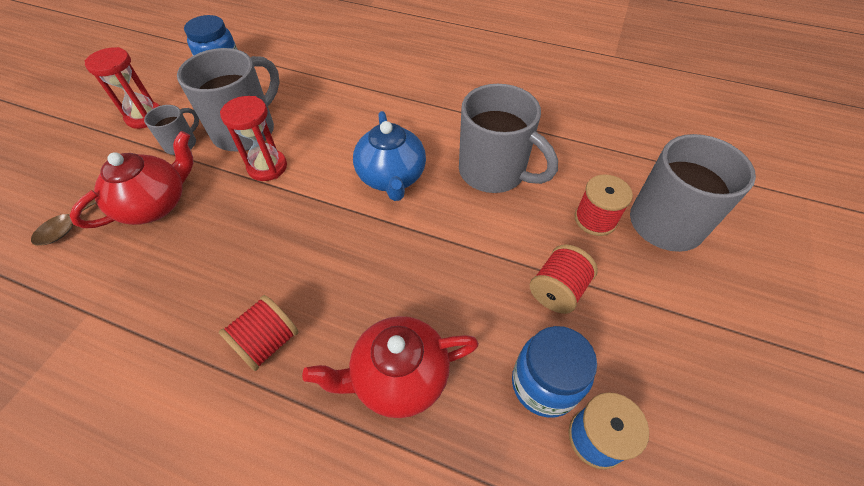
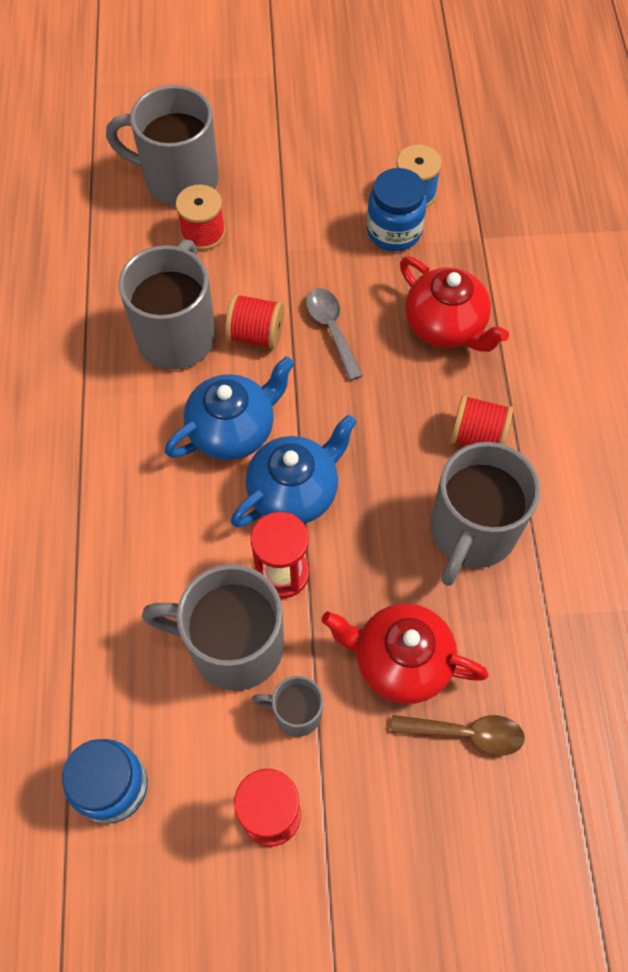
camera: 115 degrees left, 10 degrees up
(194, 292) = (471, 532): none -> grey mug
(318, 194) = (294, 491): none -> blue teapot
(446, 274) = (331, 329): none -> grey spoon
(557, 290) = (303, 243): red spool -> red spool (256, 334)

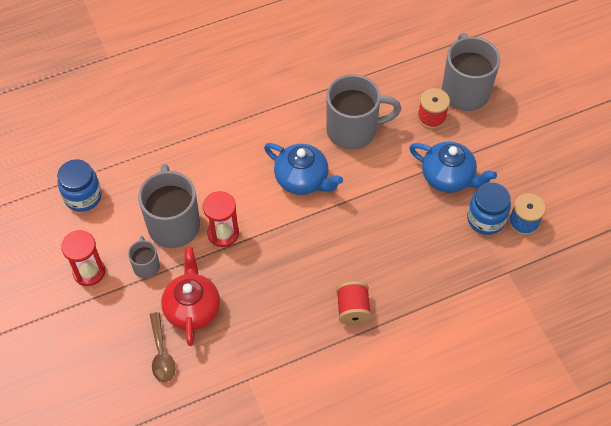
camera: 70 degrees right, 5 degrees down
(256, 334) = (372, 169): red spool -> none
(294, 491) = (275, 223): blue teapot -> blue teapot (448, 177)
(331, 329) = (394, 207): grey spoon -> none
(446, 326) = (426, 270): red teapot -> none
(471, 532) = (286, 324): grey mug -> none

